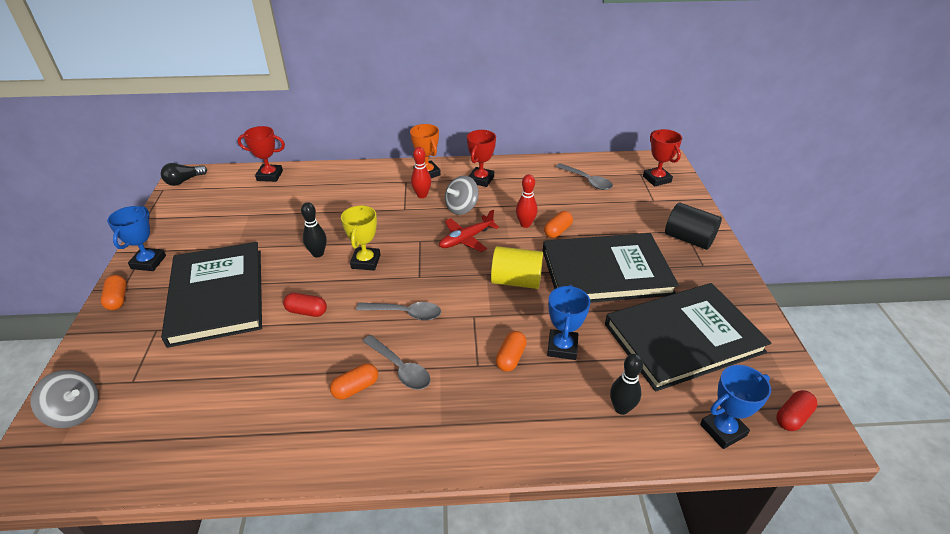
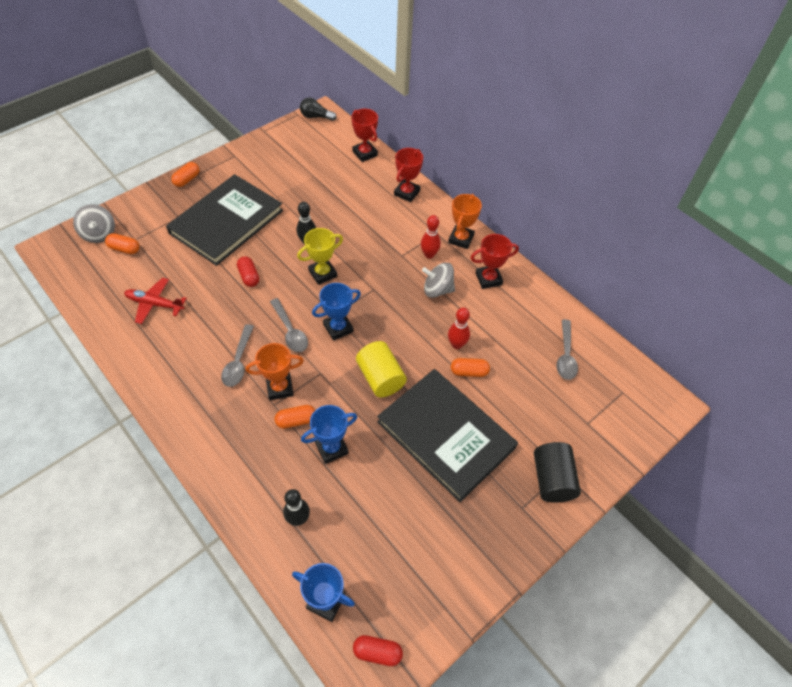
camera: 50 degrees right, 15 degrees up
(148, 262) = (227, 166): blue trophy -> blue trophy (338, 328)
(355, 388) = (205, 349): orange capsule -> orange capsule (124, 249)
(462, 352) = (280, 388): none -> orange trophy
(466, 239) = (402, 316): red plane -> red plane (155, 304)
(656, 179) = (627, 410): red trophy -> red trophy (407, 193)
(683, 338) = (409, 531): black book -> none

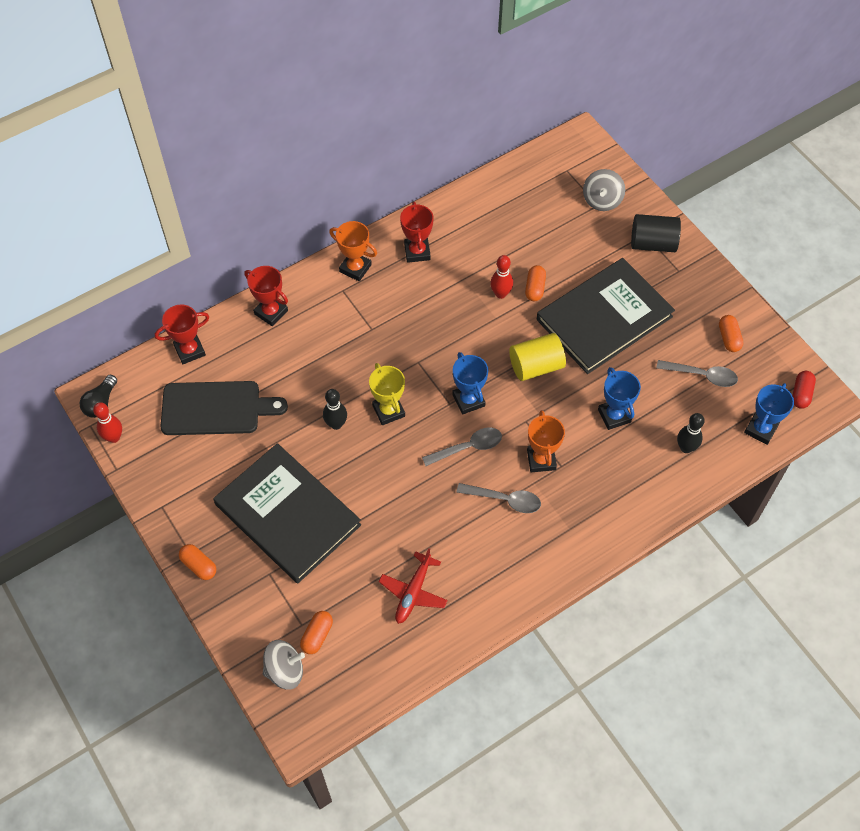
camera: 80 degrees left, 5 degrees up
(249, 276) = (383, 489): red capsule -> none
(296, 420) = (581, 446): orange capsule -> orange capsule (728, 338)
(316, 173) = (215, 408): none -> black cutting board
(429, 254) = (374, 302): red bowling pin -> red bowling pin (114, 437)
(437, 290) = (426, 301): grey spinning top -> grey spinning top (602, 200)
(565, 355) = (522, 205): grey spoon -> grey spoon (702, 375)

